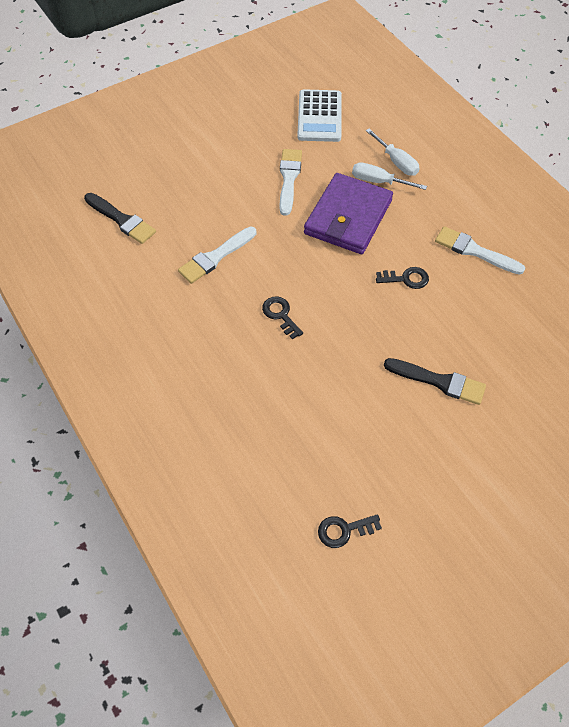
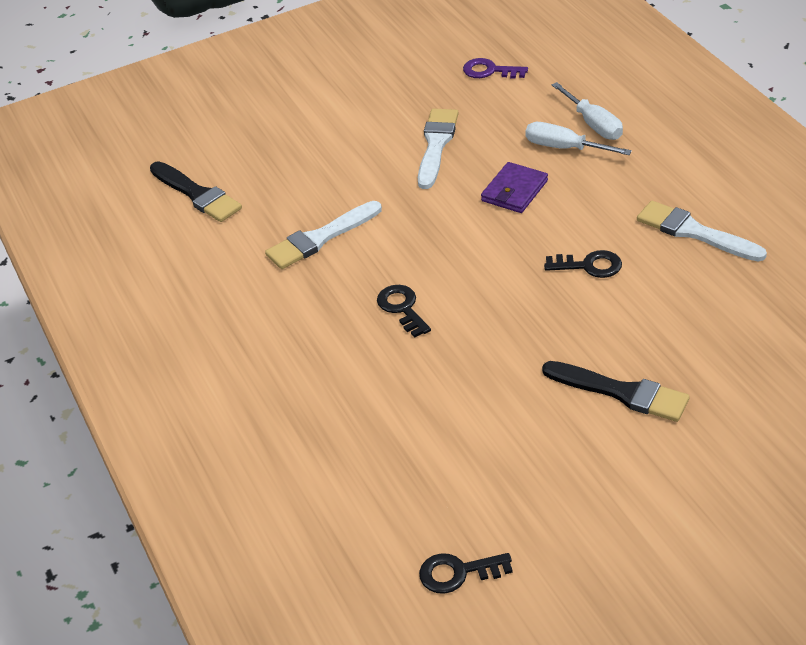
camera: 10 degrees right, 15 degrees down
(319, 116) = (489, 71): white calculator -> purple key
(348, 217) = (514, 191): purple wallet -> purple wallet, size x0.51

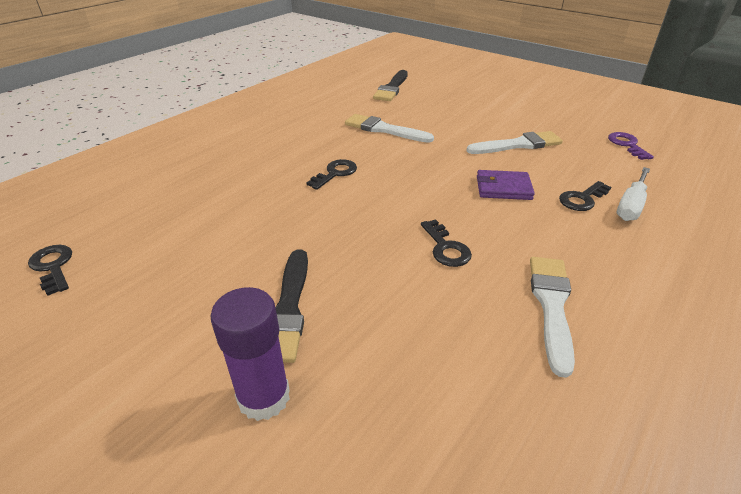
camera: 60 degrees right, 5 degrees down
(565, 148) = (582, 199): white screwdriver -> black key
(715, 424) = (264, 397): none -> purple glue stick

